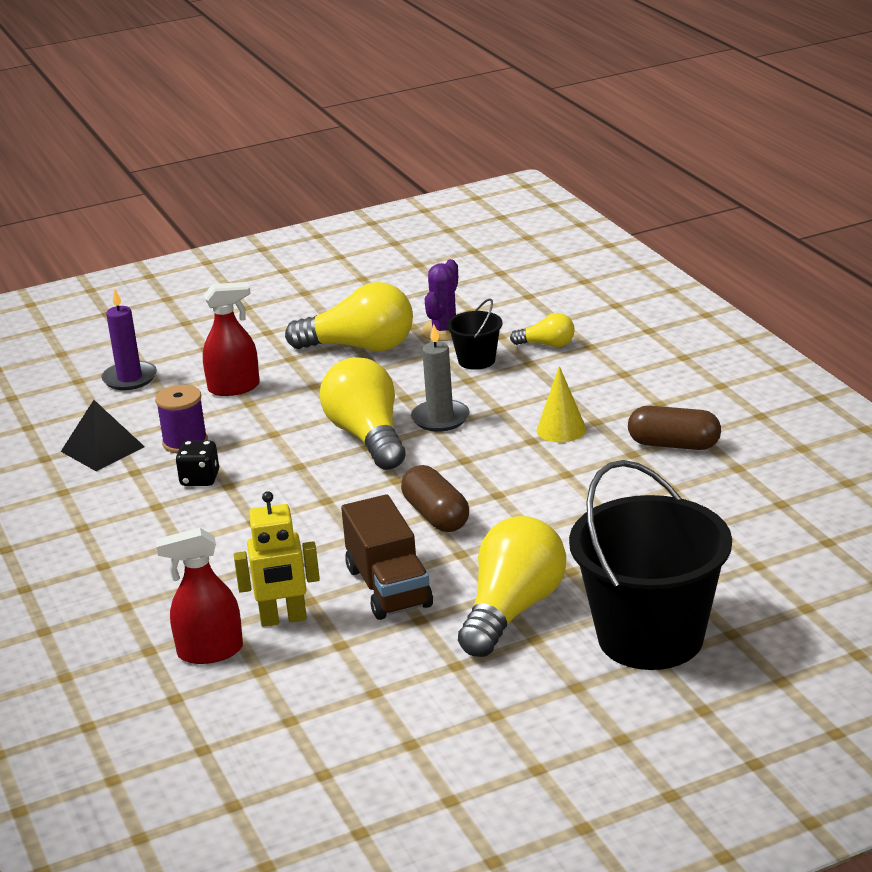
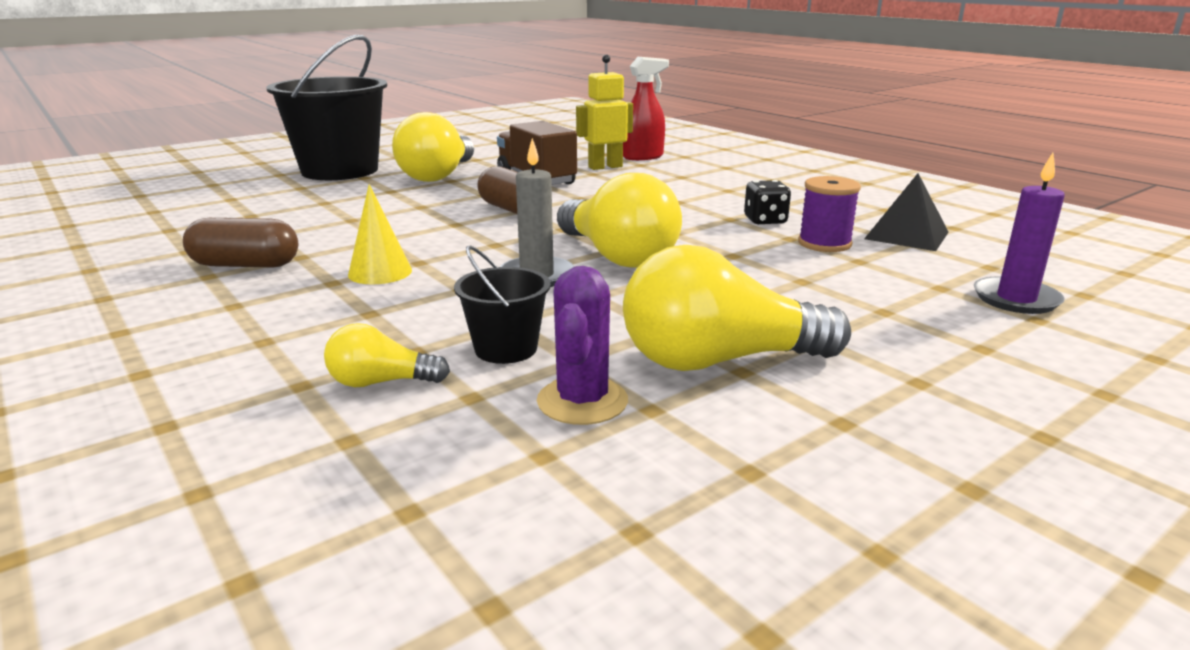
camera: 165 degrees right, 5 degrees down
(234, 388) = (847, 295): red spray bottle -> none

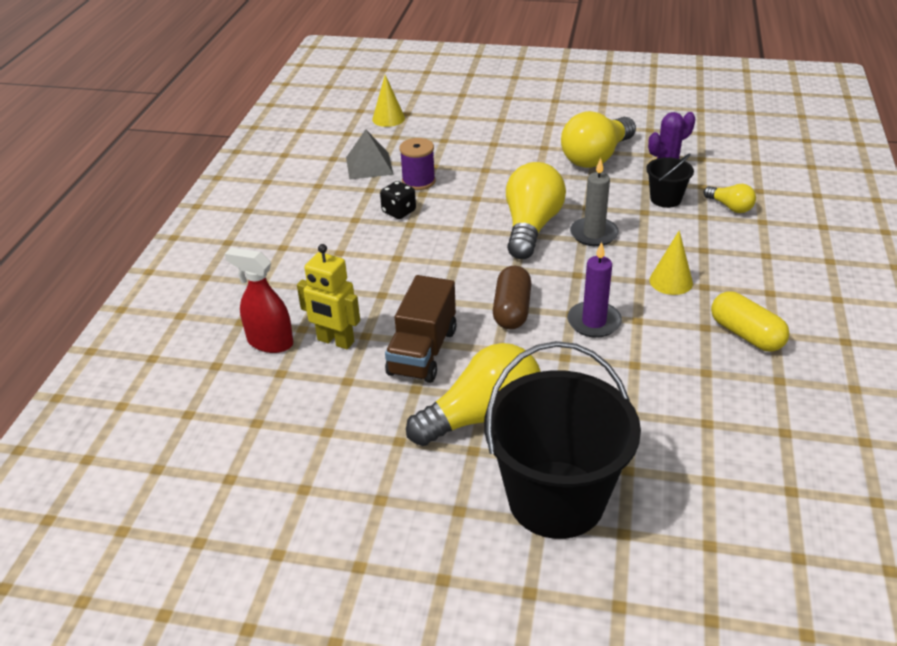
camera: 130 degrees left, 15 degrees up
(245, 265) = (746, 334): brown capsule -> yellow capsule
(719, 361) = (596, 157): yellow light bulb -> yellow light bulb turned 90 degrees clockwise
(906, 235) = (369, 165): black pyramid -> grey pyramid
(1016, 299) = (435, 123): purple candle -> purple candle (594, 322)
(1070, 279) = (388, 118): none -> yellow cone

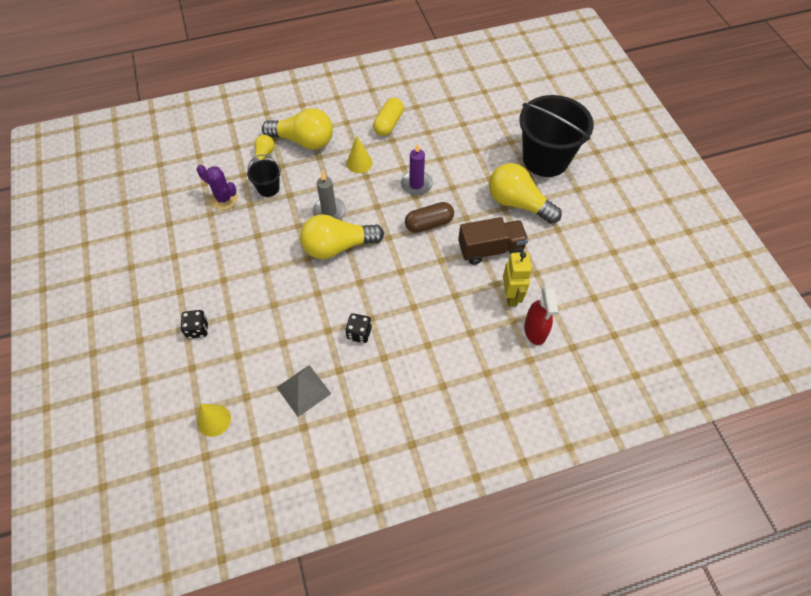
camera: 120 degrees left, 20 degrees up
(418, 181) = (311, 341): purple spool -> none
(493, 125) = (197, 329): none -> black dice
(596, 157) = (225, 242): yellow light bulb -> yellow light bulb (303, 141)

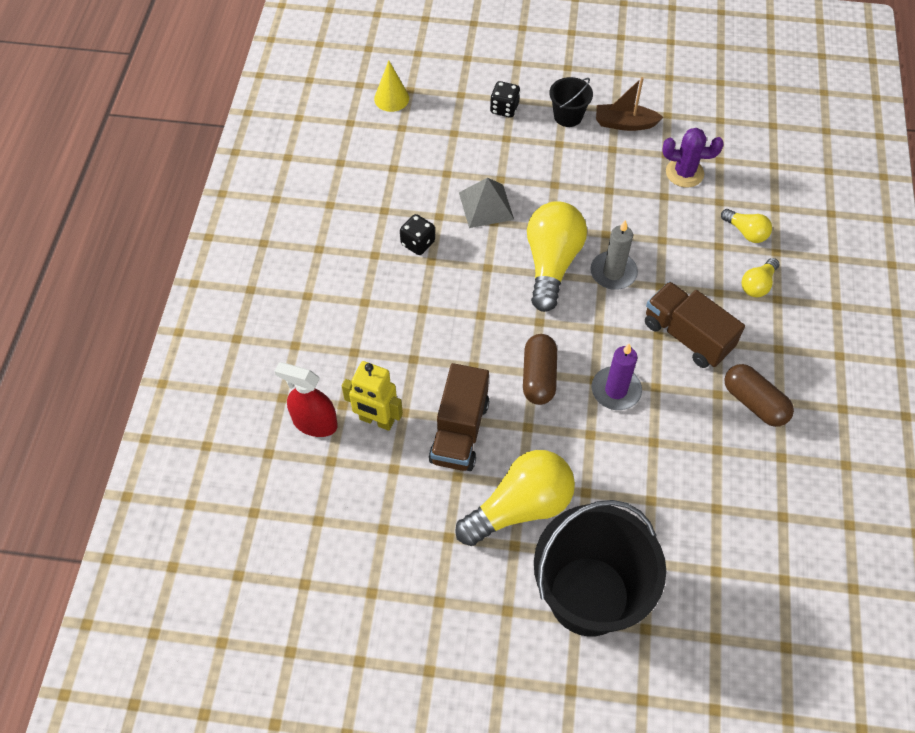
camera: 115 degrees right, 0 degrees up
(187, 246) = (624, 123): none -> brown boat
(224, 199) = (684, 173): purple cactus -> purple cactus turned 45 degrees clockwise
(268, 188) = (683, 221): black bucket -> black bucket (568, 116)
(303, 141) = (757, 284): yellow light bulb -> yellow light bulb, size x0.49
(303, 390) = (379, 174): grey pyramid -> grey pyramid (486, 206)
(359, 163) = (687, 336): yellow cone -> brown truck
(388, 124) = (754, 402): yellow capsule -> brown capsule

